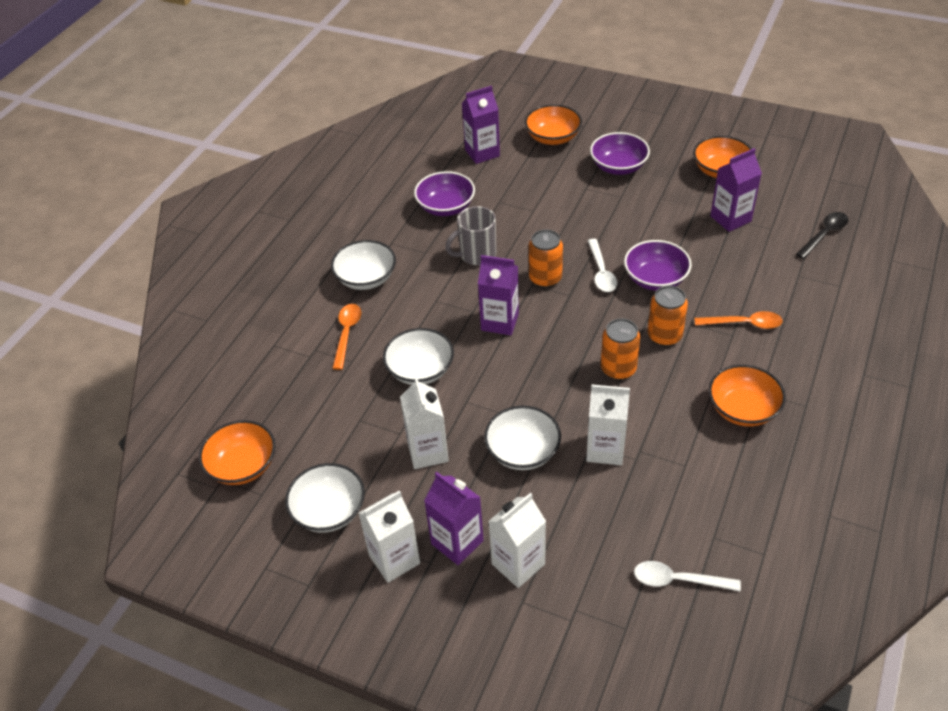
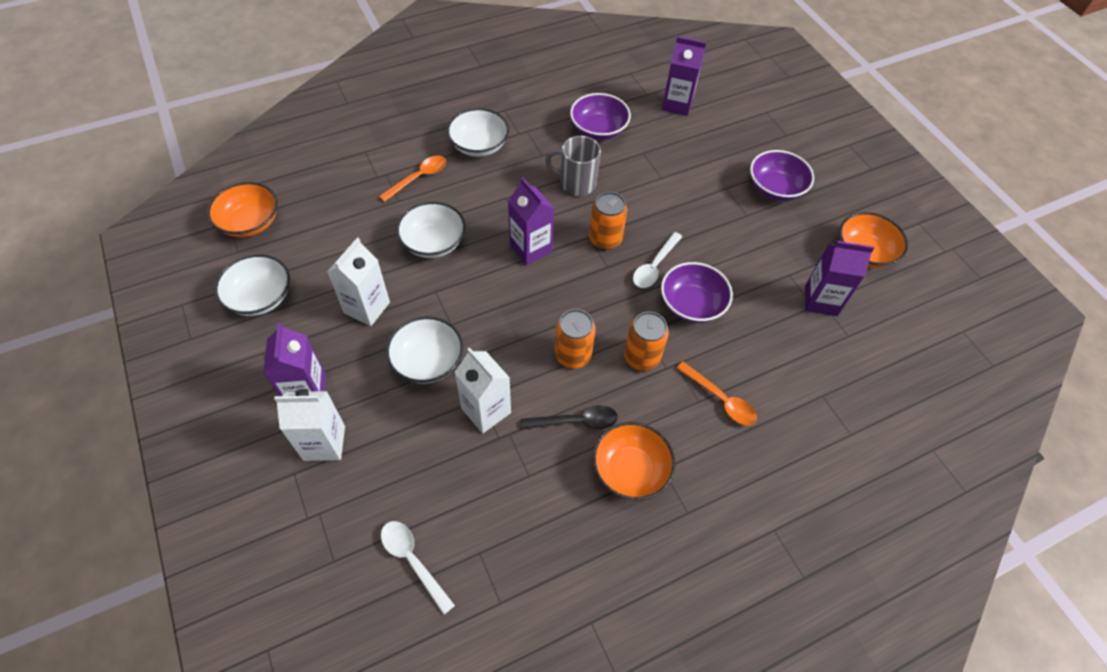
camera: 35 degrees right, 10 degrees up
(394, 559) = (256, 367): white carton -> none
(553, 137) = (749, 128): orange bowl -> none
(824, 234) = (894, 378): black spoon -> black spoon (576, 421)

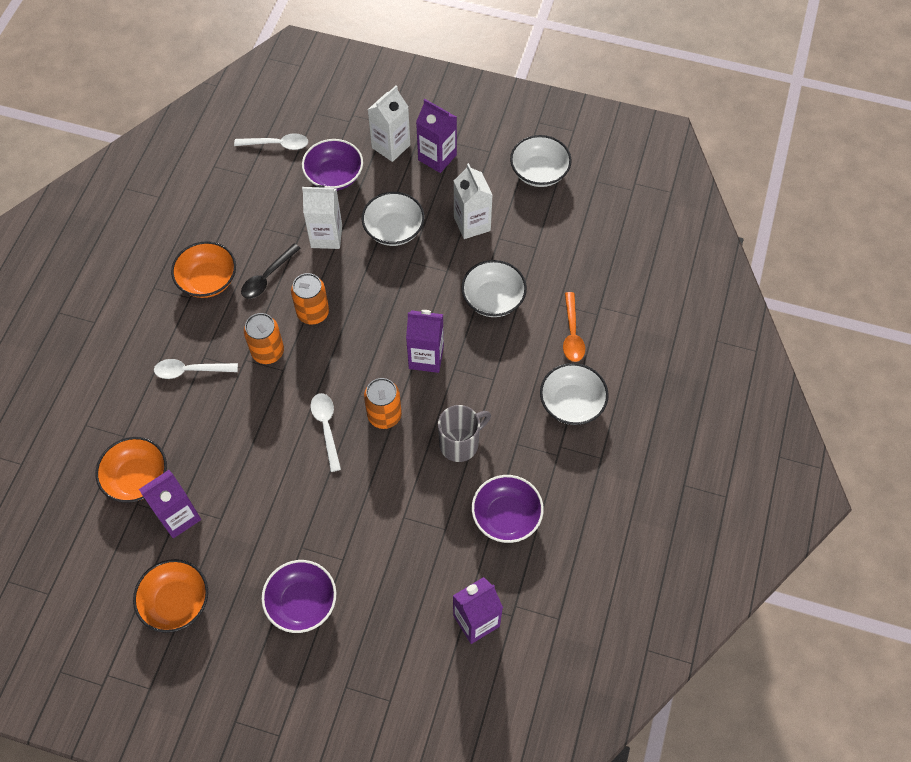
camera: 135 degrees right, 5 degrees up
(250, 222) = (620, 201): orange bowl -> orange bowl (137, 478)
(691, 304) = (271, 422): purple bowl -> purple bowl (334, 176)
(721, 400) = (190, 370): orange spoon -> white spoon

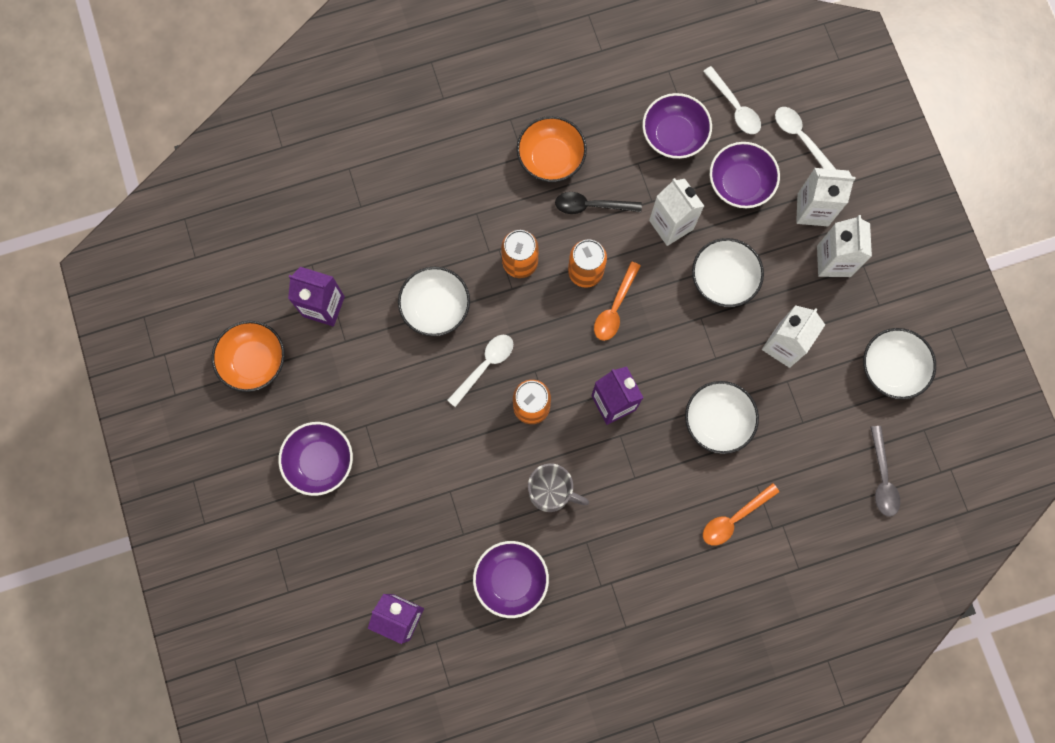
camera: 55 degrees right, 15 degrees up
(137, 478) = (333, 247): orange bowl -> none
(190, 370) = (456, 212): white spoon -> white spoon (800, 137)
(263, 193) = (674, 135): none -> purple bowl
(356, 311) = (614, 308): none -> orange spoon
(437, 157) = (833, 261): purple carton -> white carton
(571, 403) = (661, 565): white bowl -> white bowl (436, 307)
(611, 226) = (882, 478): none -> grey spoon

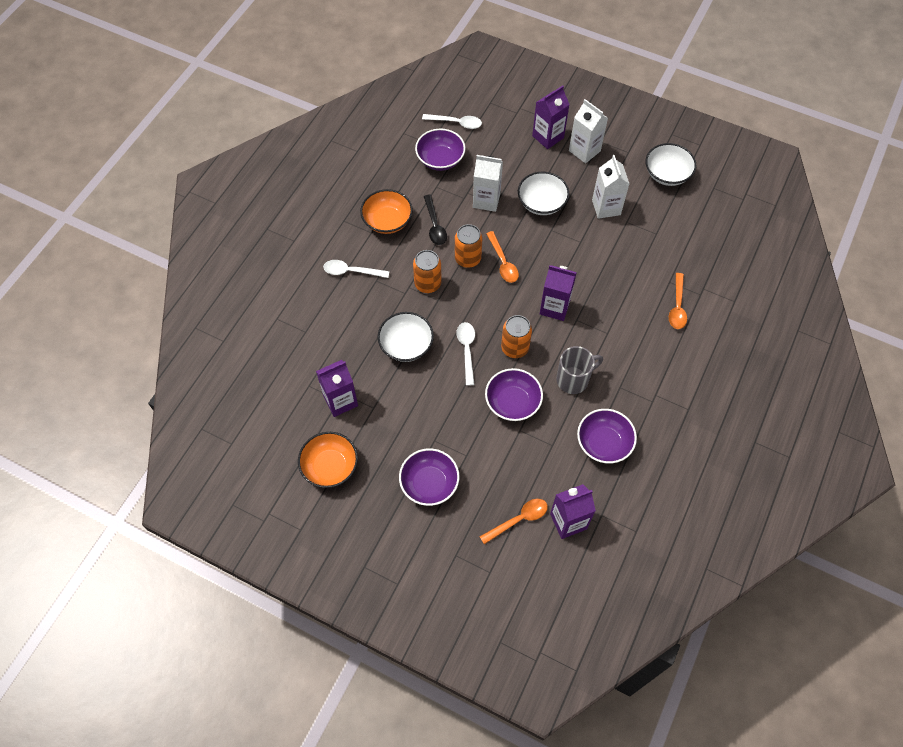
camera: 45 degrees left, 15 degrees down
(361, 571) = (519, 519): none -> orange spoon
(591, 206) = (435, 225): black spoon -> black spoon turned 60 degrees counterclockwise
(717, 421) = (615, 269): white bowl -> none
(740, 183) = (499, 154): purple bowl -> purple bowl (512, 402)
(800, 137) = (504, 111): white spoon -> white spoon (351, 271)
(812, 210) = (548, 137): white carton -> purple carton
(882, 478) = (721, 225): grey spoon -> none

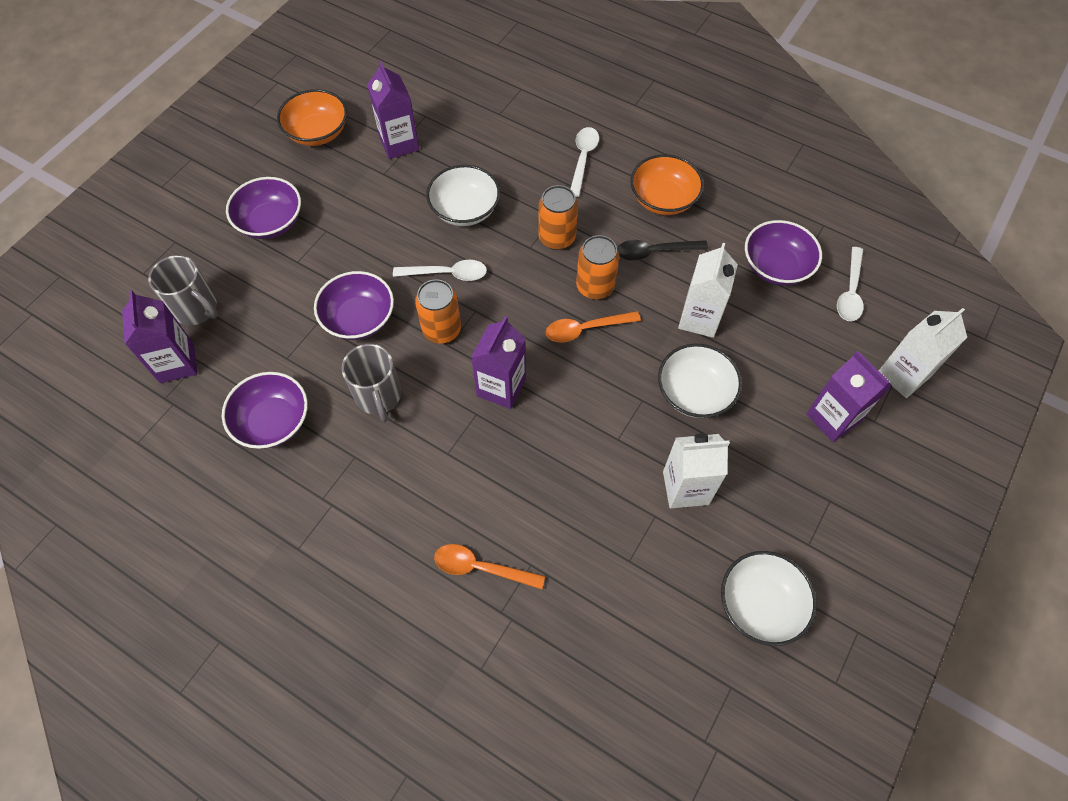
camera: 95 degrees right, 0 degrees up
(519, 519) = (197, 309): orange spoon -> grey mug
(584, 151) = (806, 471): white carton -> white carton (903, 375)

